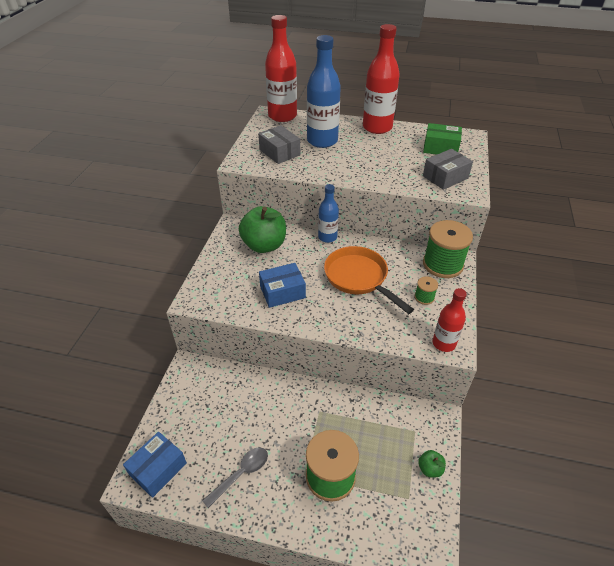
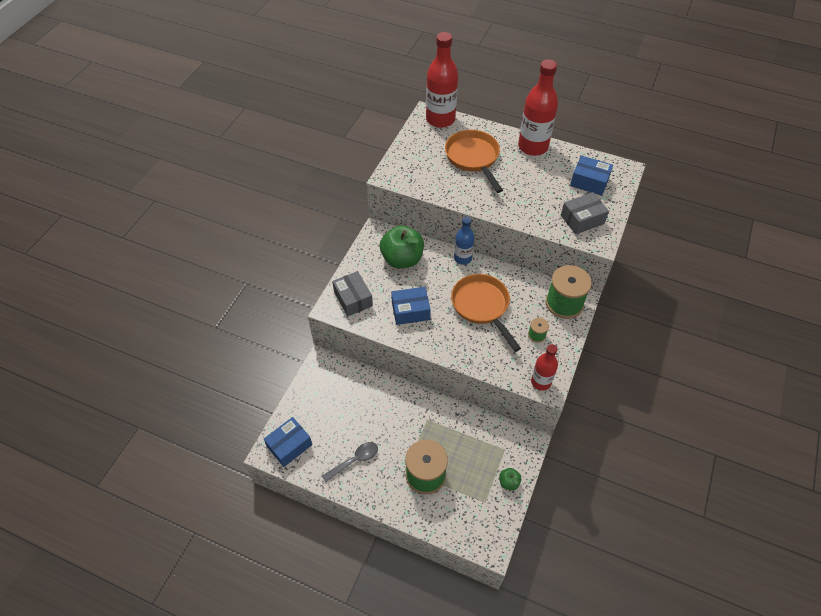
camera: 10 degrees right, 10 degrees up
(279, 152) = (429, 168): grey box -> grey box (353, 299)
(322, 141) = (473, 158): blue bottle -> orange pan
(440, 148) = (589, 182): green box -> blue box

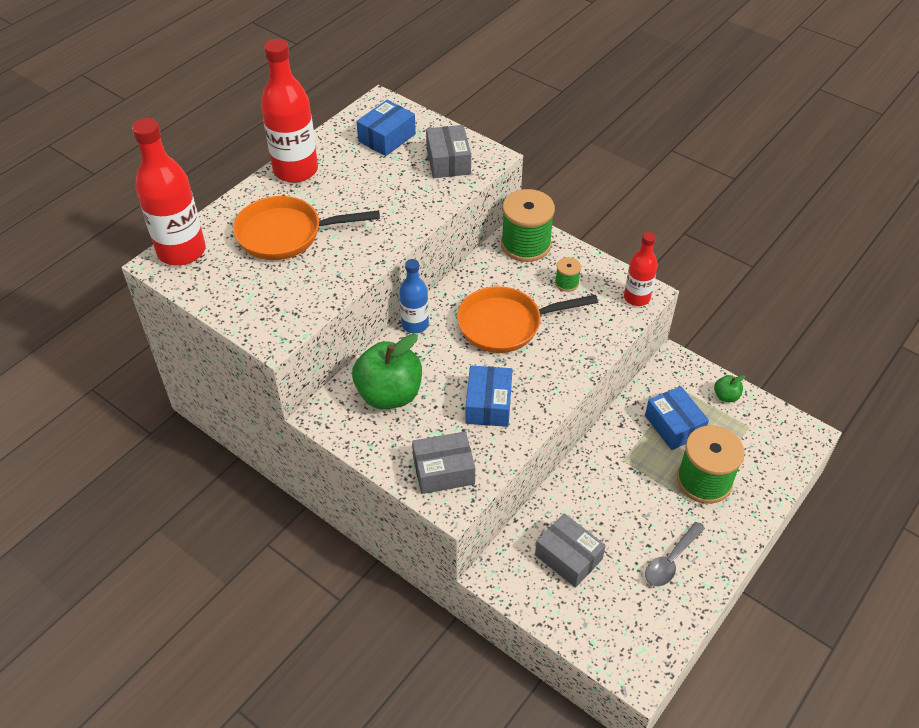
camera: 75 degrees left, 5 degrees down
(289, 445) = (632, 644): blue box -> blue box (674, 425)
(343, 399) = (568, 557): none -> grey box
(354, 460) = (671, 560): grey spoon -> grey spoon turned 120 degrees counterclockwise

